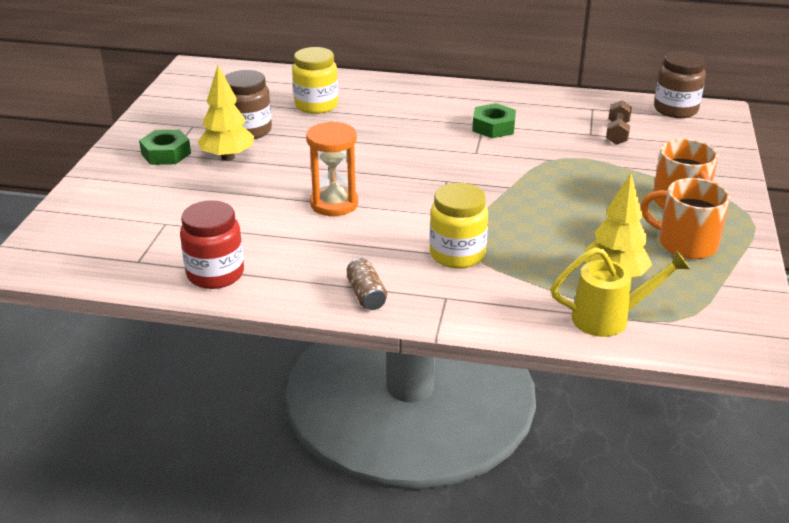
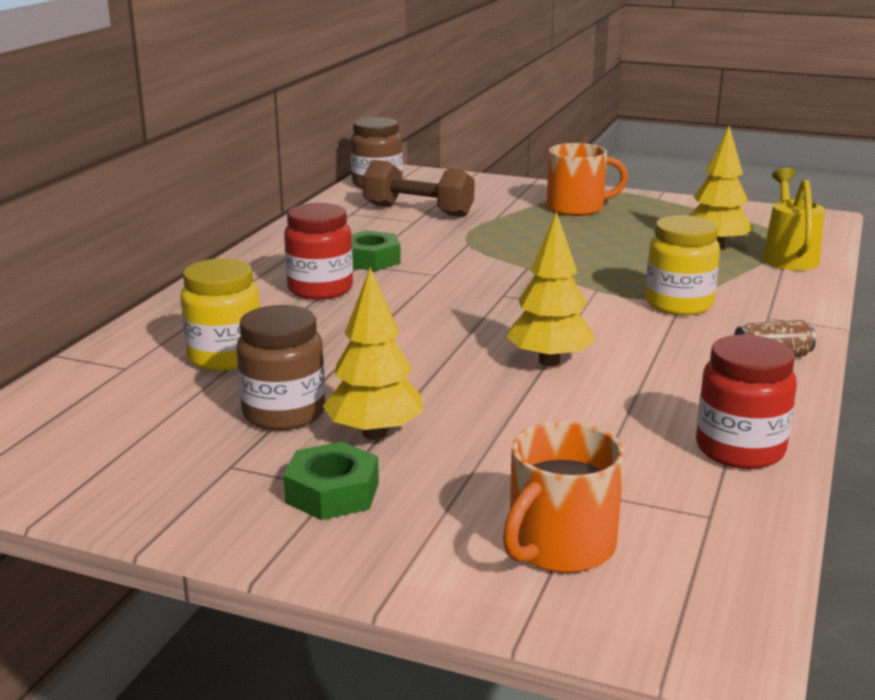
camera: 80 degrees left, 10 degrees down
(334, 204) = (549, 361): orange hourglass -> yellow tree
(429, 117) = (320, 289): none -> red jar
(617, 133) = (418, 211): brown dumbbell -> brown dumbbell, size x1.64
(685, 243) = (654, 216): orange mug -> orange mug (559, 546)

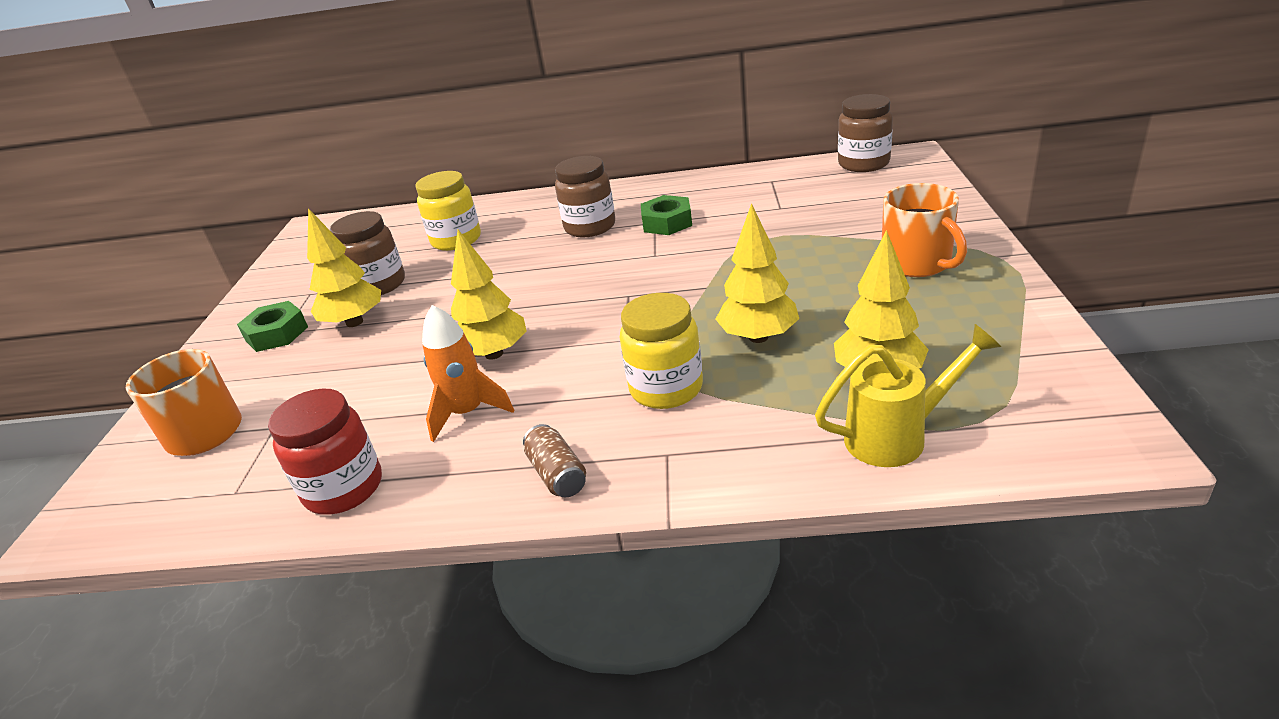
camera: 75 degrees right, 10 degrees up
(320, 289) = (590, 227): red jar -> brown jar
(418, 211) = (810, 200): brown dumbbell -> none
(631, 266) = (758, 337): none -> yellow tree
(650, 382) = (467, 413): none -> orange rocket

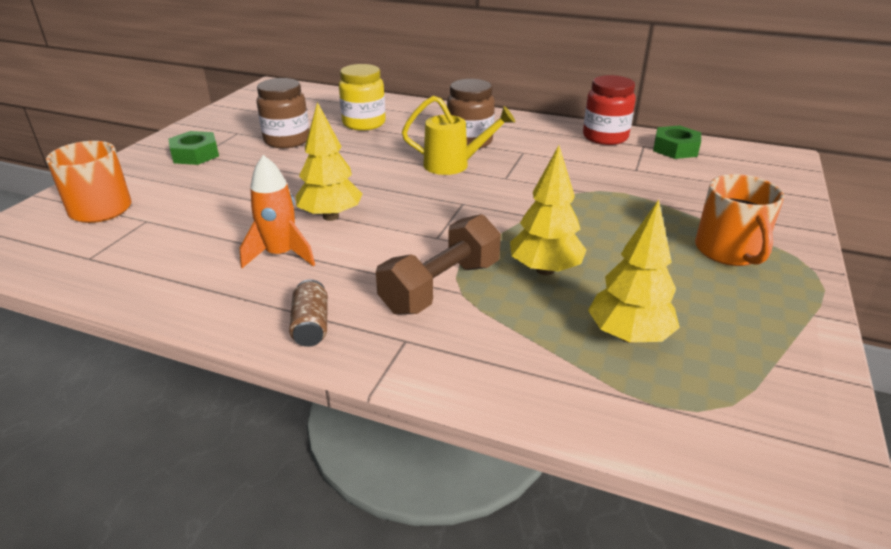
camera: 15 degrees right, 0 degrees up
(344, 488) = (158, 281): red jar -> red jar (605, 137)
(354, 322) = (251, 162): yellow tree -> none
(666, 388) = (441, 287): yellow jar -> brown dumbbell
(667, 222) = (533, 155): green nut -> green nut (675, 149)
(863, 164) = (735, 153): brown jar -> none
(897, 436) = (609, 396): yellow watering can -> yellow watering can (454, 165)

